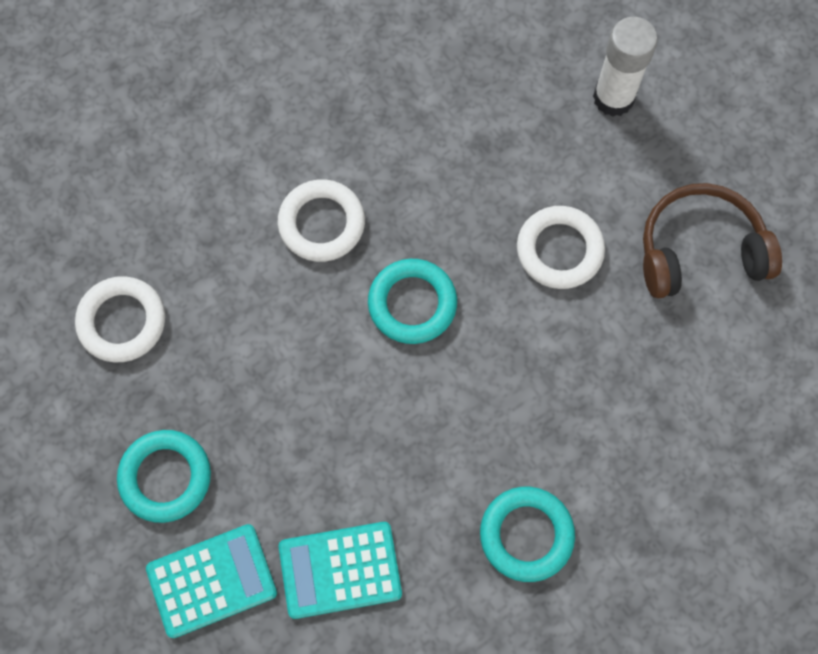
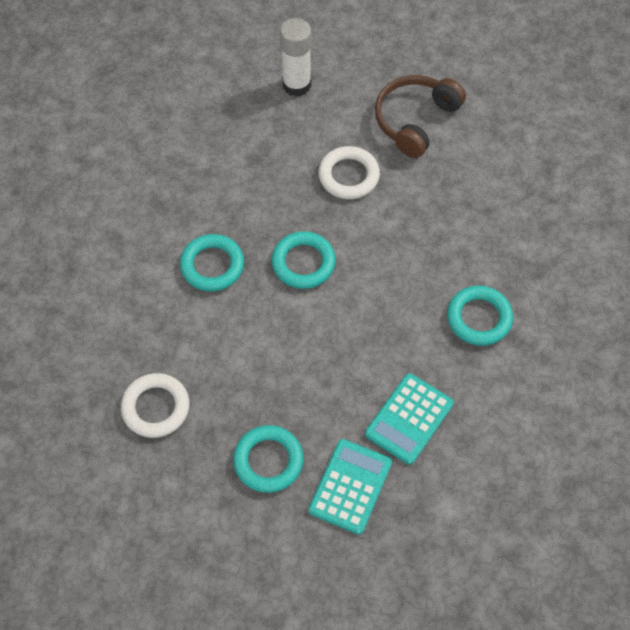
camera: 45 degrees left, 10 degrees down
(321, 223) = (212, 265): white ring -> turquoise ring

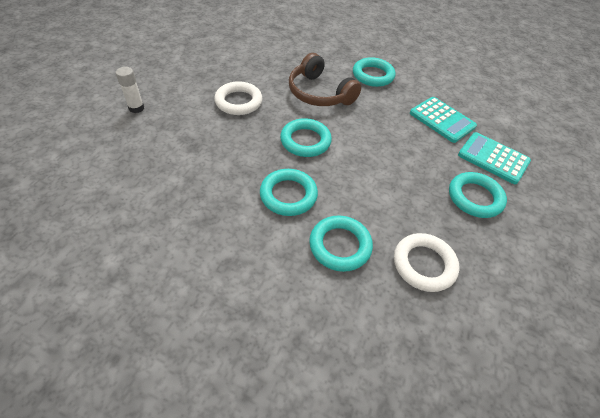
camera: 80 degrees left, 10 degrees down
(159, 326) = (340, 245): none -> turquoise ring
(296, 85) = (136, 108): white glue stick -> white glue stick, size x0.62
(415, 120) = (209, 63): brown headphones -> brown headphones (319, 93)

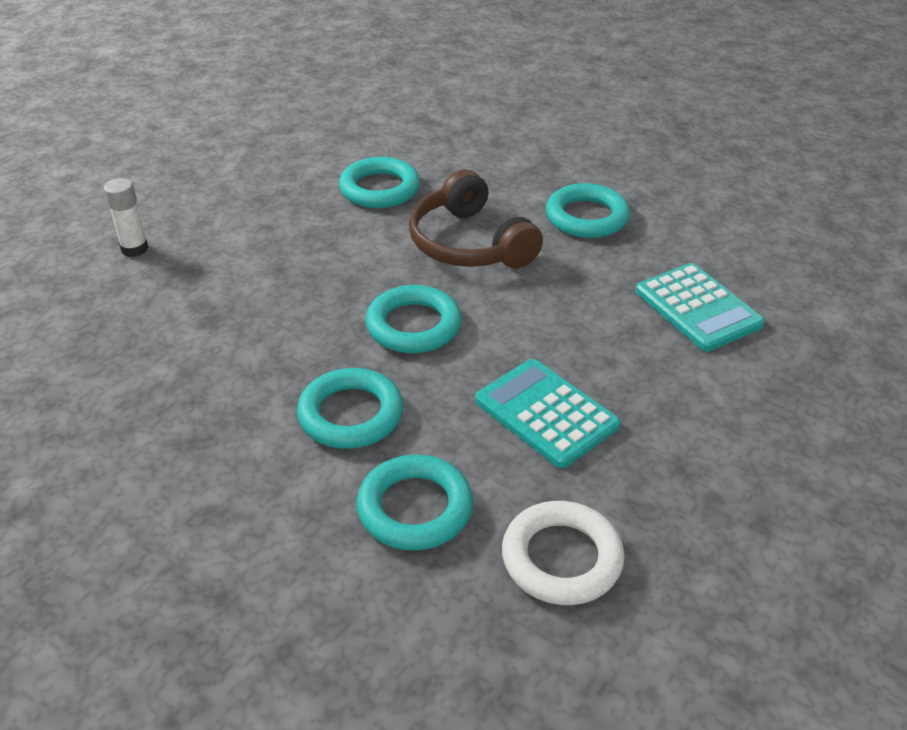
camera: 15 degrees right, 10 degrees down
(238, 102) = (314, 249): white ring -> none
(475, 197) = (710, 454): turquoise ring -> turquoise ring (379, 189)
(493, 158) = (778, 387): turquoise calculator -> turquoise calculator (546, 413)

